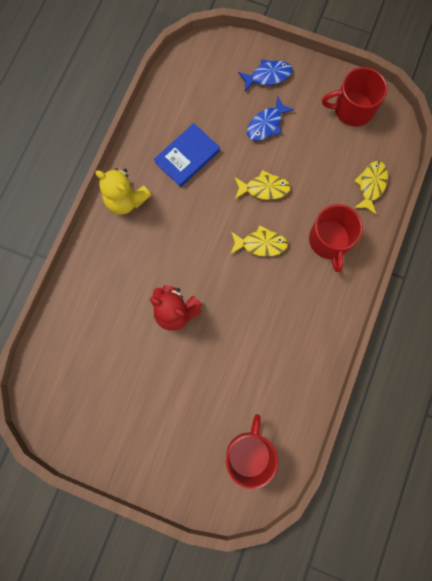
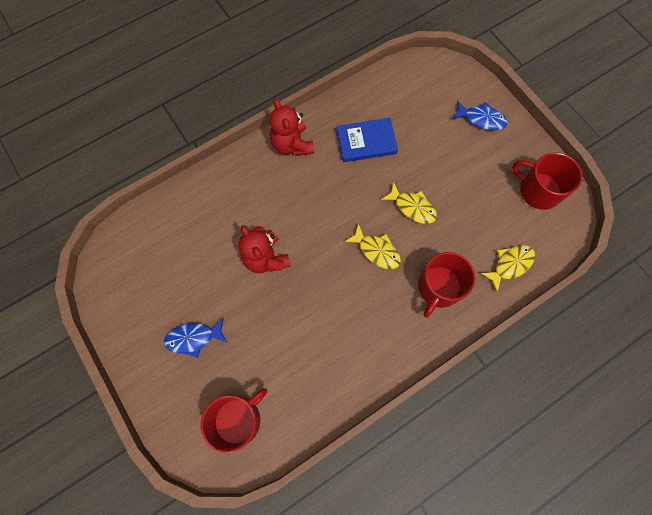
camera: 35 degrees right, 5 degrees down
(126, 200) = (292, 144): yellow teddy bear -> red teddy bear
(266, 124) = (452, 157): blue fish -> blue fish (193, 338)

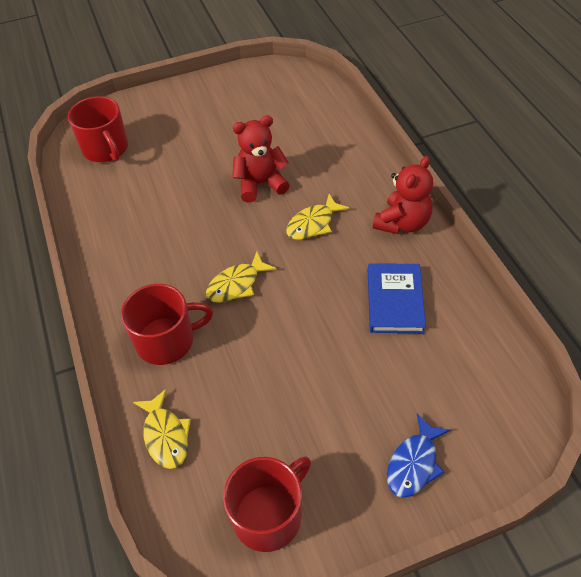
camera: 105 degrees right, 20 degrees down
(193, 338) = (195, 125): blue fish -> none
(292, 144) = (402, 223): red teddy bear -> red teddy bear turned 135 degrees clockwise
(412, 207) = (284, 334): yellow fish -> yellow fish (313, 224)
(438, 287) = (166, 340): red mug -> red mug turned 120 degrees clockwise

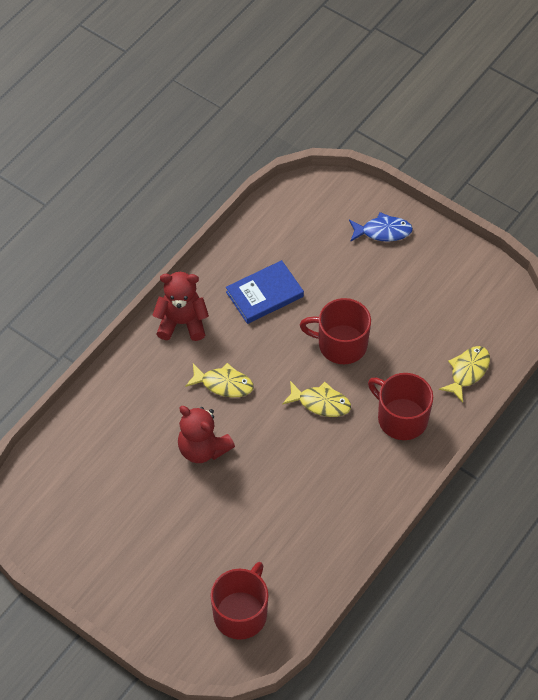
camera: 125 degrees left, 5 degrees up
(268, 515) = (471, 287): red mug -> red mug (341, 344)

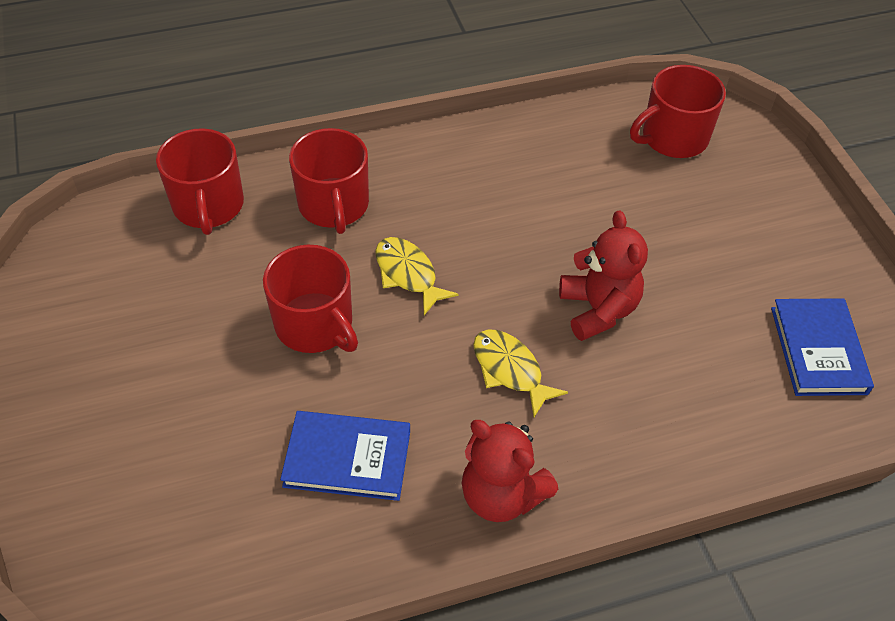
camera: 145 degrees left, 5 degrees down
(68, 501) = (818, 350): none -> blue book
(383, 231) = (94, 440): blue fish -> none
(467, 372) = (208, 206): yellow fish -> red mug

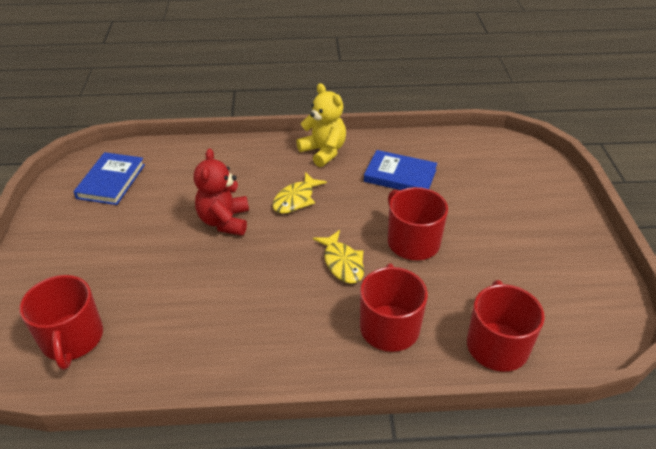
camera: 165 degrees left, 10 degrees down
(501, 495) = (323, 152): red teddy bear -> yellow teddy bear
(510, 370) = (296, 199): yellow fish -> yellow fish turned 60 degrees clockwise
(673, 138) = (72, 339): red mug -> red mug turned 90 degrees clockwise

